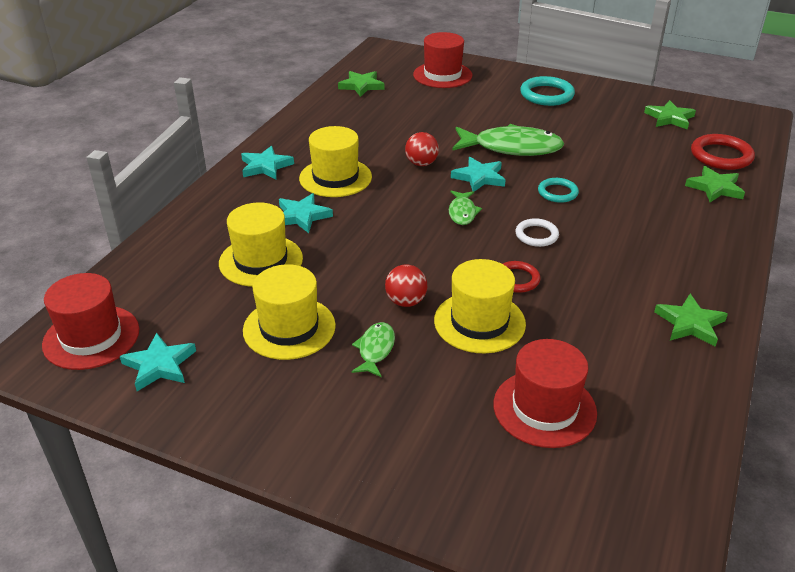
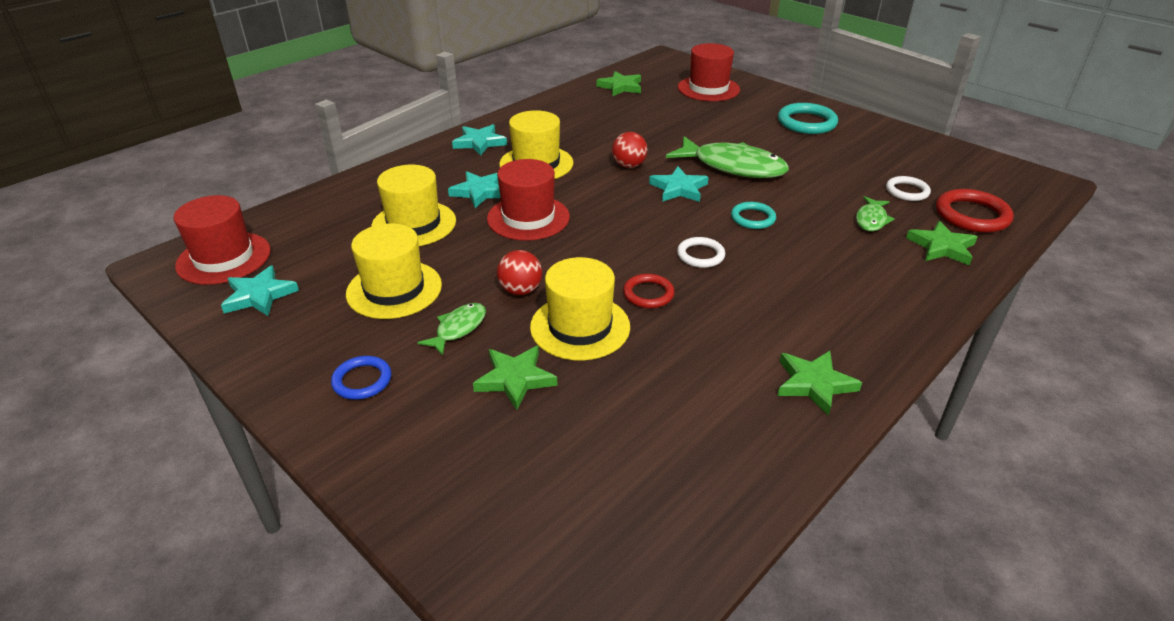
camera: 20 degrees right, 0 degrees up
(322, 419) = (362, 380): none -> blue ring
(462, 212) = (638, 218): green fish -> green fish (871, 220)
(544, 408) = (587, 430): red hat -> red hat (528, 218)
(662, 144) = (907, 191): none -> white ring
(669, 118) = (934, 166): green star -> green star (515, 379)

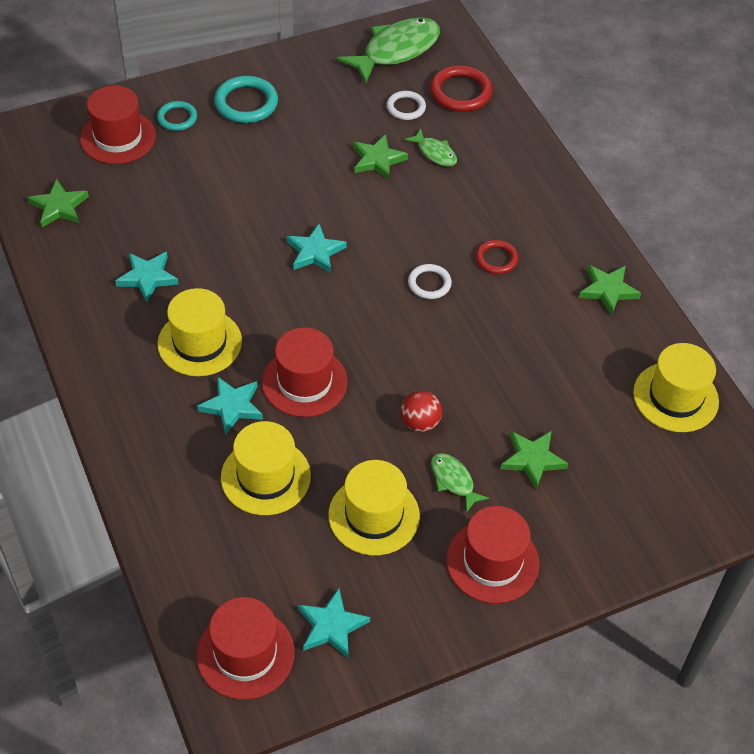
camera: 70 degrees left, 15 degrees up
(362, 380) = (492, 561): blue ring -> red hat
(479, 142) = (119, 377): turquoise star -> turquoise star (147, 277)
(580, 327) = (488, 398): yellow hat -> yellow hat (675, 397)
(629, 165) = (249, 271): red ball -> none
(648, 294) = (466, 339): red ring -> red ring (496, 259)
(733, 167) = (298, 196): green fish -> green fish (396, 50)
(753, 218) = (392, 224): turquoise ring -> turquoise ring (177, 118)
(941, 247) = (492, 135): green star -> green star (377, 160)

